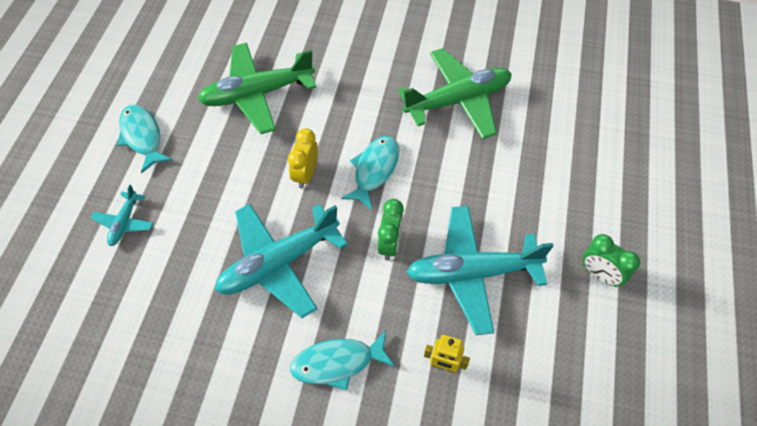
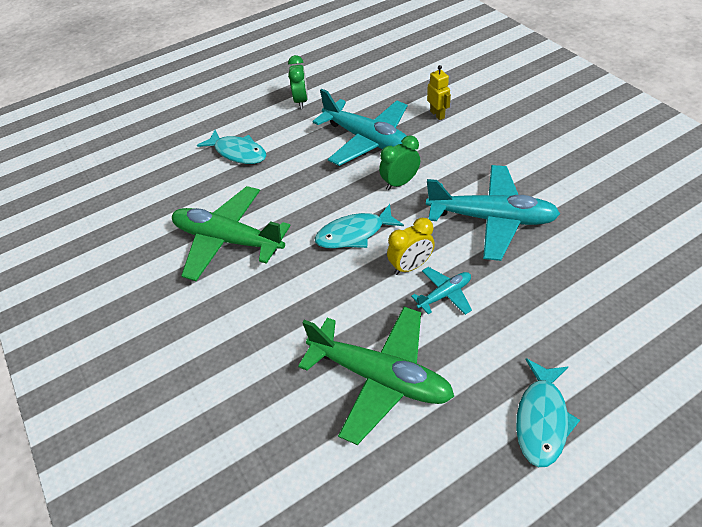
camera: 130 degrees left, 10 degrees down
(124, 222) = (610, 334): turquoise plane -> turquoise plane (444, 294)
(337, 363) = (500, 147): turquoise fish -> turquoise fish (238, 152)

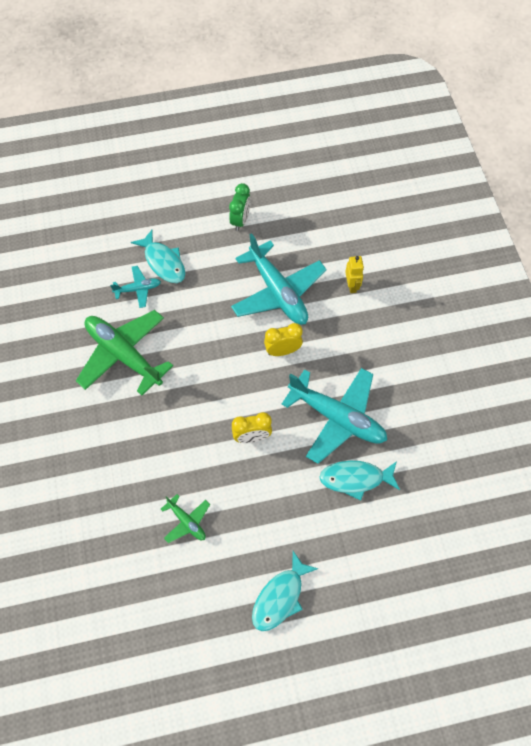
camera: 15 degrees right, 15 degrees up
(354, 234) = (223, 388): turquoise fish -> turquoise fish (355, 479)
(380, 377) = (186, 522): green plane -> green plane, size x0.47
(400, 183) = (282, 351): green clock -> yellow clock
(444, 294) = (265, 473): turquoise plane -> turquoise plane (138, 289)

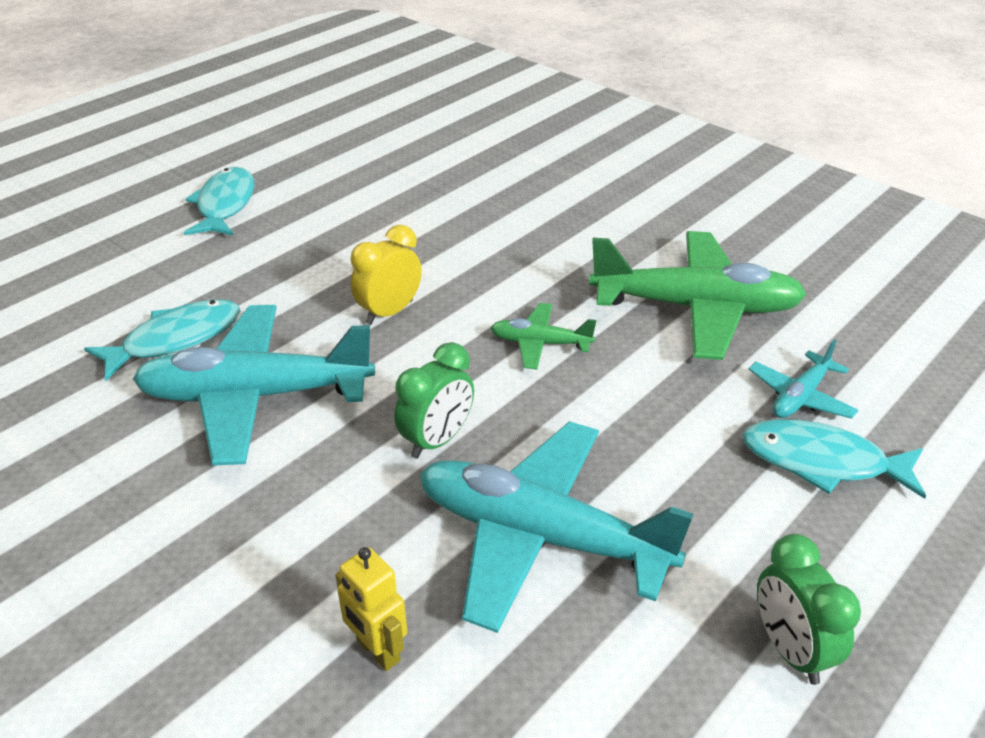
camera: 145 degrees right, 25 degrees down
(186, 522) = (405, 209): green plane -> green plane (540, 343)
(282, 351) = (437, 440): yellow clock -> green clock

